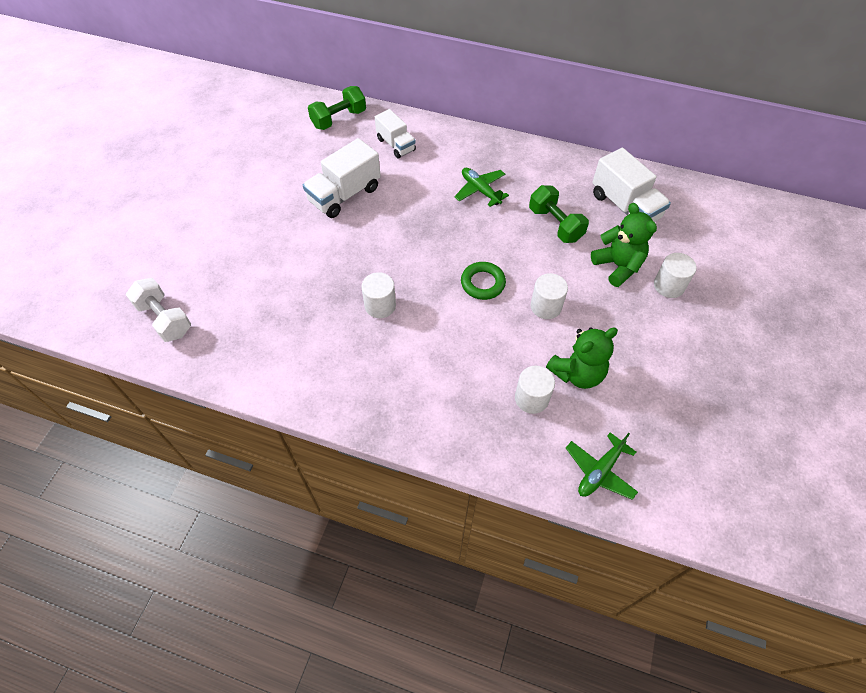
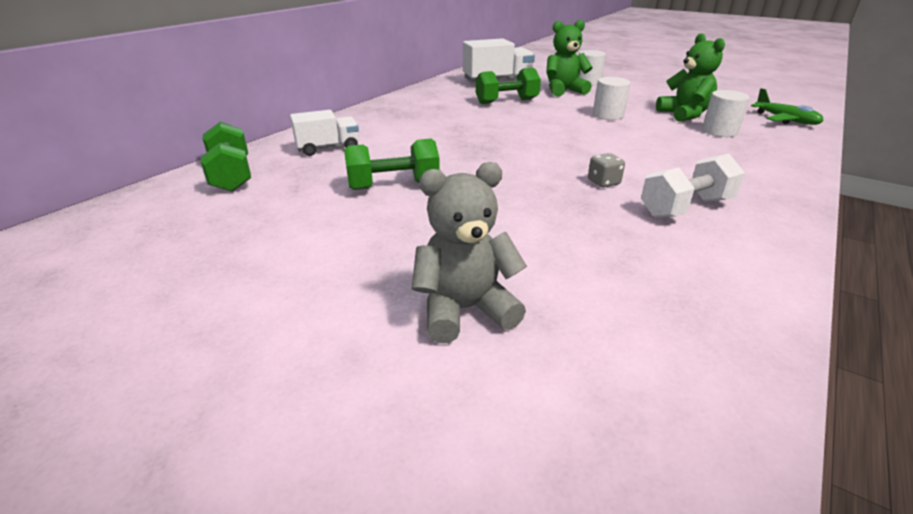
camera: 75 degrees left, 25 degrees down
(164, 319) = (634, 403): white dumbbell -> white dumbbell (685, 208)
(219, 255) = (465, 309): none -> grey teddy bear
(344, 195) = (393, 185): white truck -> green dumbbell
(380, 305) = (603, 182): white cylinder -> grey dice
(480, 190) = (442, 120): green plane -> none
(483, 283) = (575, 133): green ring -> none

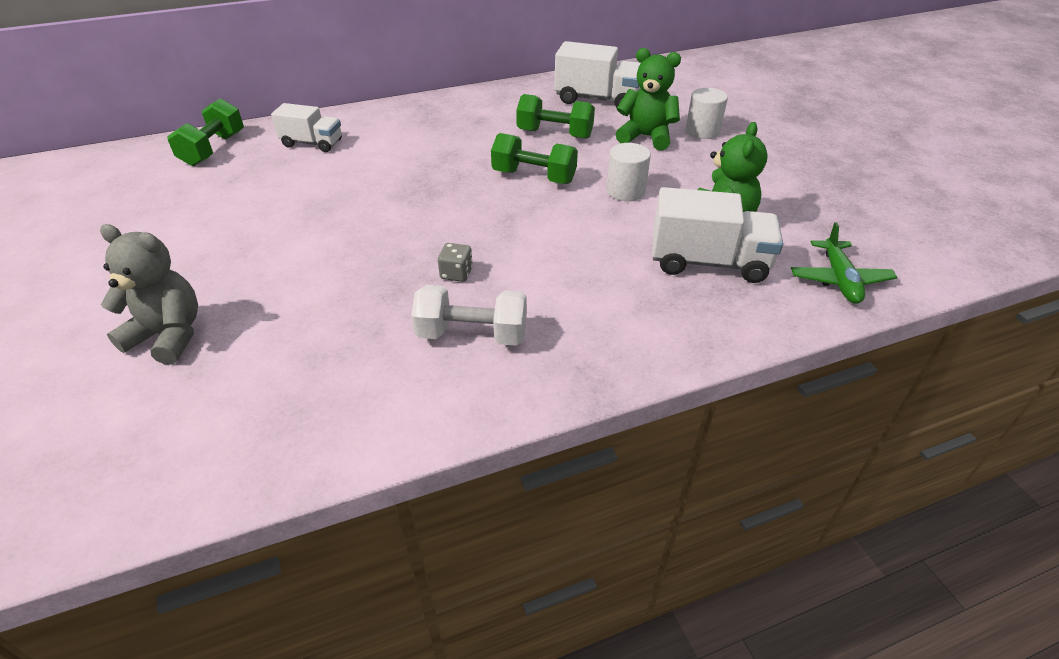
camera: 35 degrees right, 10 degrees up
(393, 185) = (295, 204): green dumbbell -> green dumbbell (534, 177)
(719, 131) = (708, 262): white cylinder -> white truck

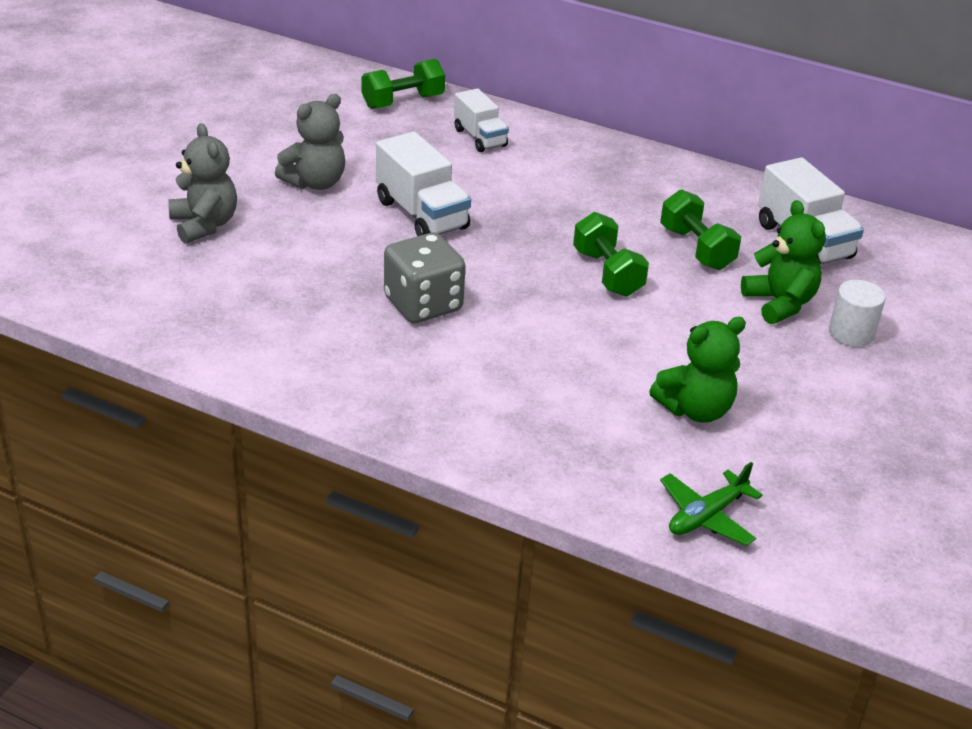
camera: 45 degrees right, 5 degrees down
(227, 241) = (315, 183): none -> grey teddy bear
(456, 273) = (423, 304): grey dice -> grey dice, size x2.25
(472, 334) = (368, 349): white dumbbell -> none
(625, 191) = (664, 334): white cylinder -> none
(708, 262) = (622, 428): white truck -> white truck (422, 215)

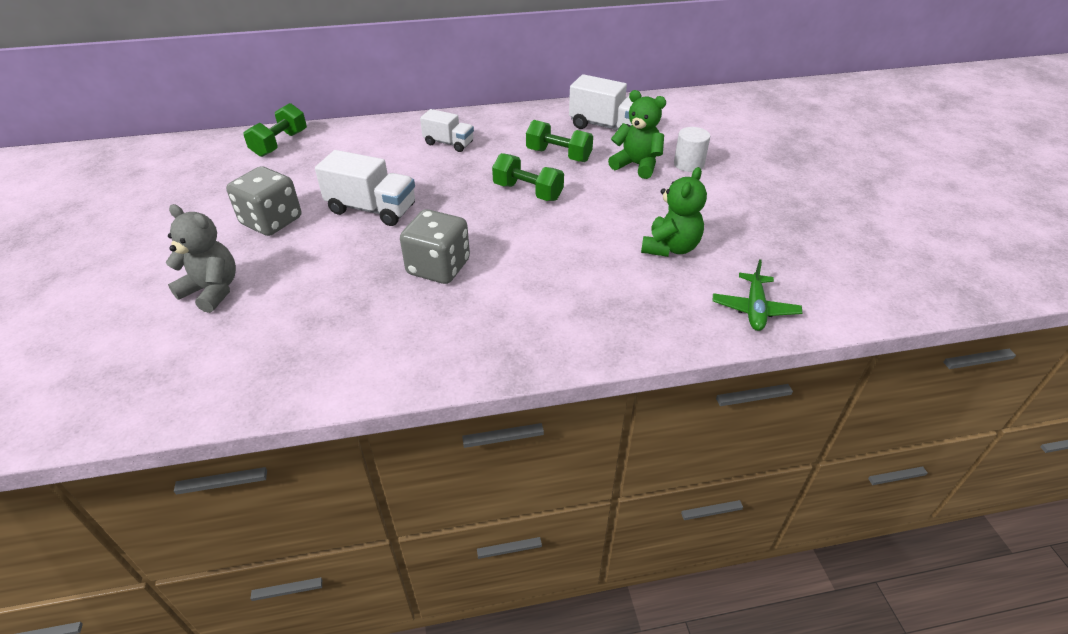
camera: 35 degrees left, 5 degrees up
(315, 183) = (271, 221): grey teddy bear -> grey dice
(480, 138) = (357, 146): white truck -> white truck (449, 143)

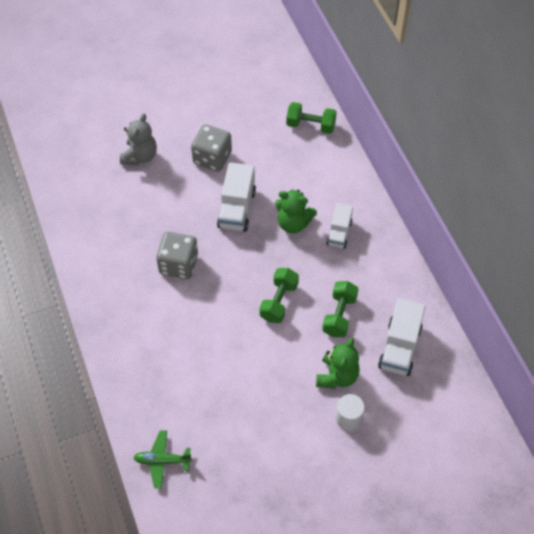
camera: 80 degrees right, 15 degrees up
(670, 248) = (224, 405): green teddy bear -> green teddy bear (293, 223)

